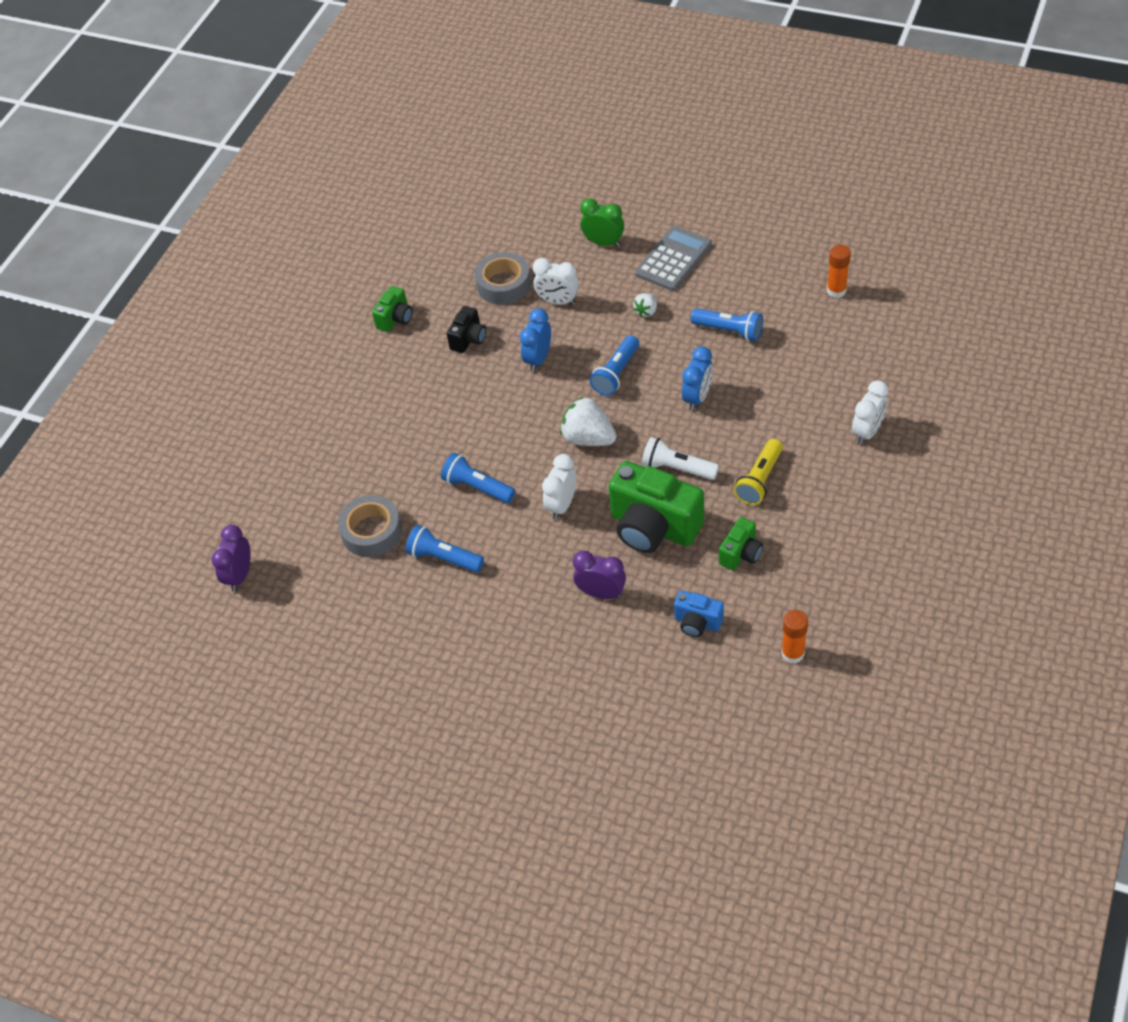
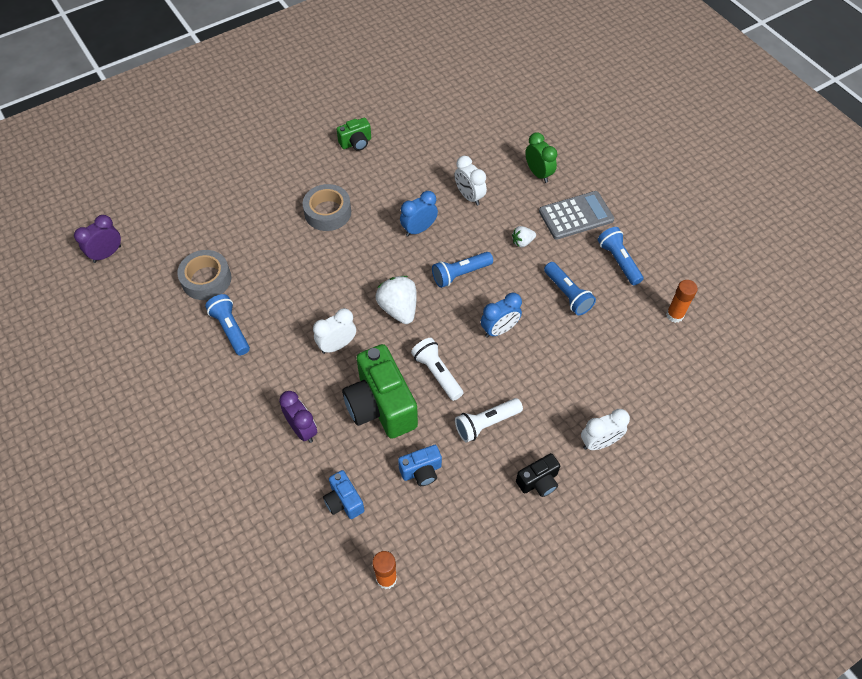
camera: 30 degrees right, 5 degrees up
(468, 339) = (388, 186): black camera -> black camera (538, 481)
(477, 487) = (297, 294): blue flashlight -> blue flashlight (618, 261)
(503, 284) = (445, 162): grey tape -> grey tape (328, 212)
(741, 554) = (421, 471): green camera -> blue camera
(759, 480) = (486, 424): yellow flashlight -> white flashlight

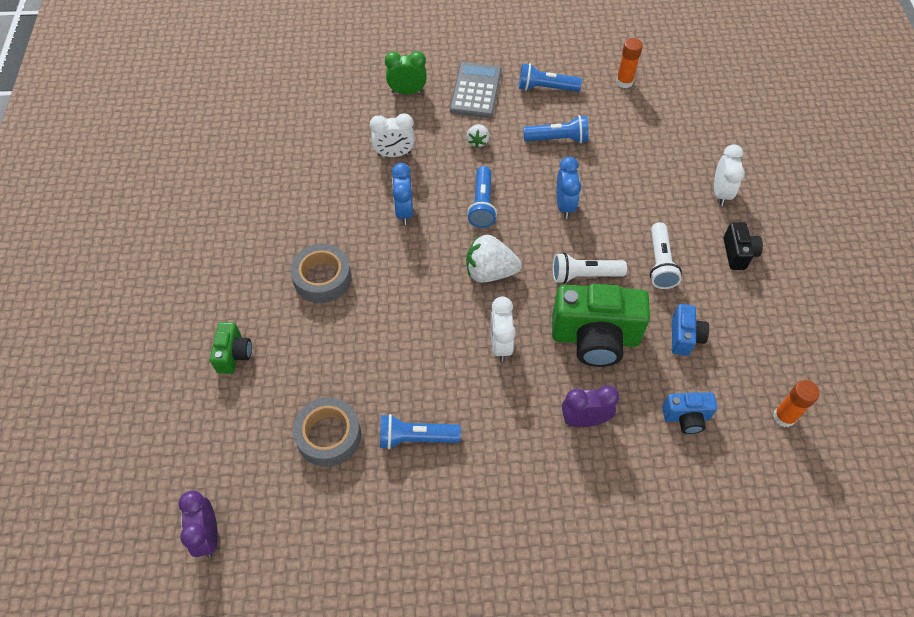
camera: 60 degrees left, 0 degrees up
(356, 143) = (247, 212): green camera -> green camera (234, 354)

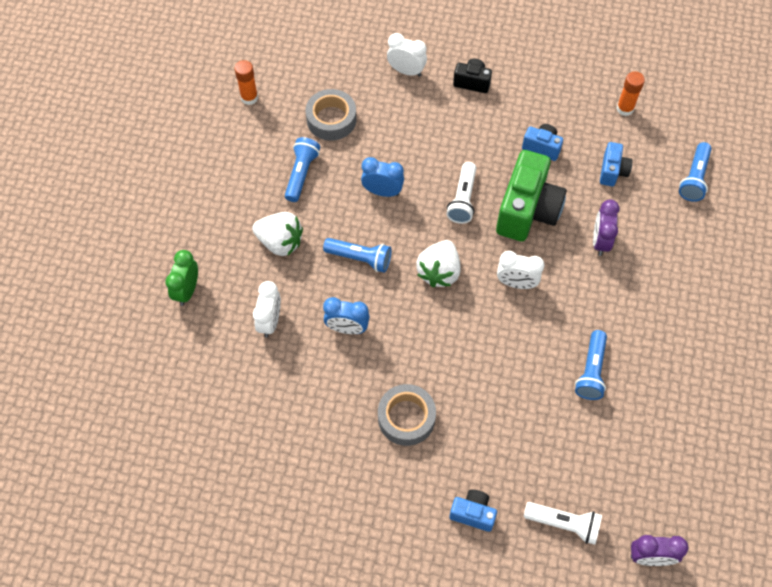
camera: 75 degrees left, 5 degrees up
(234, 354) = (473, 513): green camera -> blue camera
(329, 435) = (575, 441): grey tape -> grey tape (331, 119)
(476, 90) = (211, 226): grey calculator -> none
(478, 141) = (280, 242): white strawberry -> white strawberry, size x1.87
(545, 88) = (231, 165): blue flashlight -> blue flashlight (694, 178)
(660, 263) = (466, 140): white flashlight -> white flashlight (564, 524)

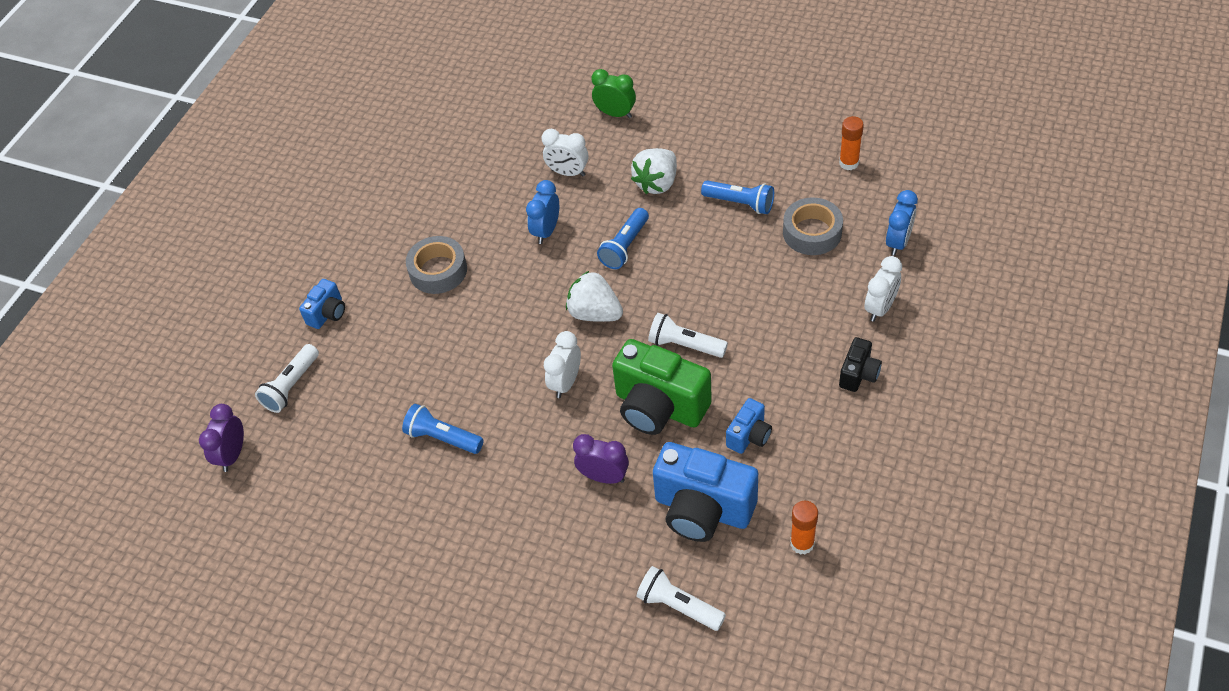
camera: 105 degrees right, 10 degrees down
(382, 191) = (707, 272): blue clock -> blue clock (898, 242)
(612, 171) = (703, 509): blue camera -> blue camera, size x2.00
(694, 178) = (678, 606): blue flashlight -> white flashlight

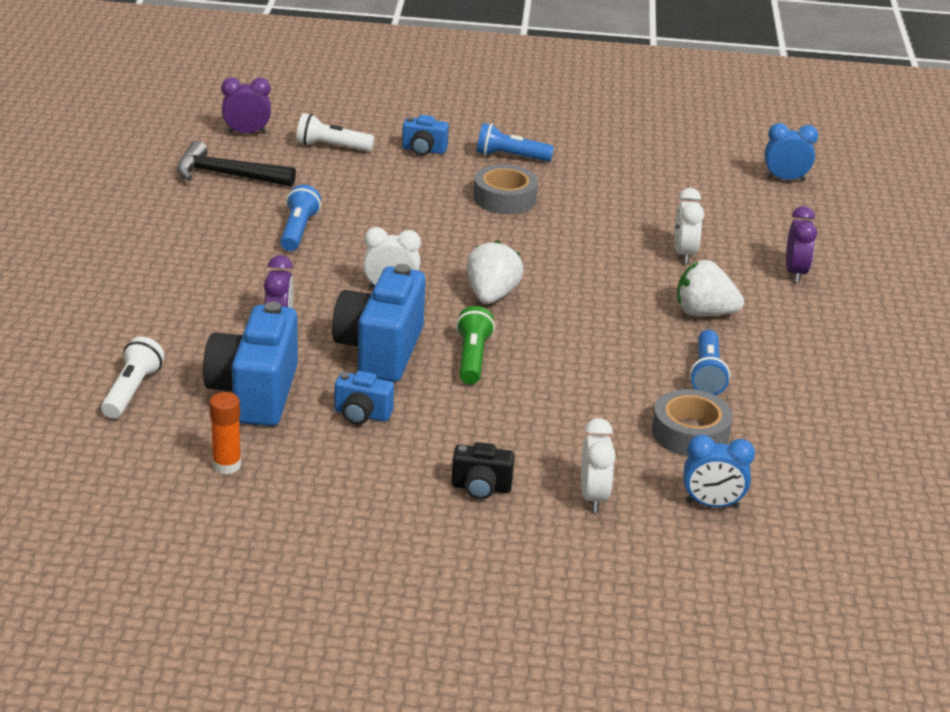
camera: 65 degrees right, 20 degrees down
(314, 484) = (226, 175): none -> black hammer
(546, 231) = (591, 252): blue clock -> blue clock (785, 179)
(615, 114) = (795, 273): green clock -> purple clock
(625, 246) = (595, 303): blue flashlight -> blue flashlight (510, 157)
(659, 407) = (380, 351): green camera -> blue camera
(684, 345) = (472, 358): white flashlight -> green flashlight
(849, 163) = (827, 452): orange glue stick -> none
(880, 308) = (593, 497): white clock -> white clock turned 105 degrees counterclockwise

